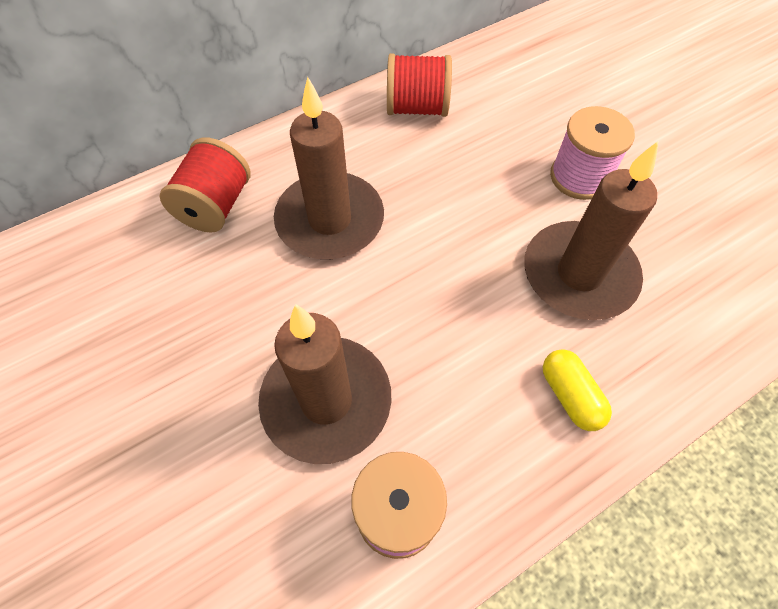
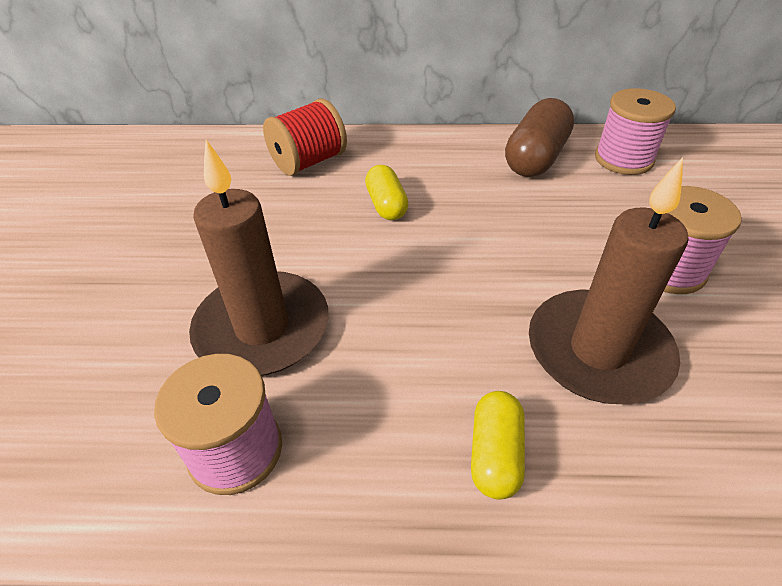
camera: 35 degrees right, 15 degrees down
(330, 220) = (386, 205): brown candle -> yellow capsule
(417, 108) = (535, 158): red spool -> brown capsule
(485, 79) = (623, 159): none -> pink spool

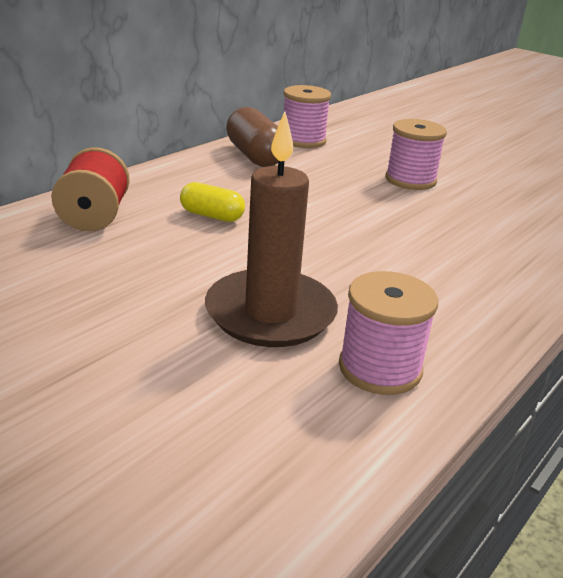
camera: 55 degrees left, 15 degrees down
(495, 454) = (482, 285): yellow capsule -> none
(598, 351) = (444, 225): brown candle -> none

